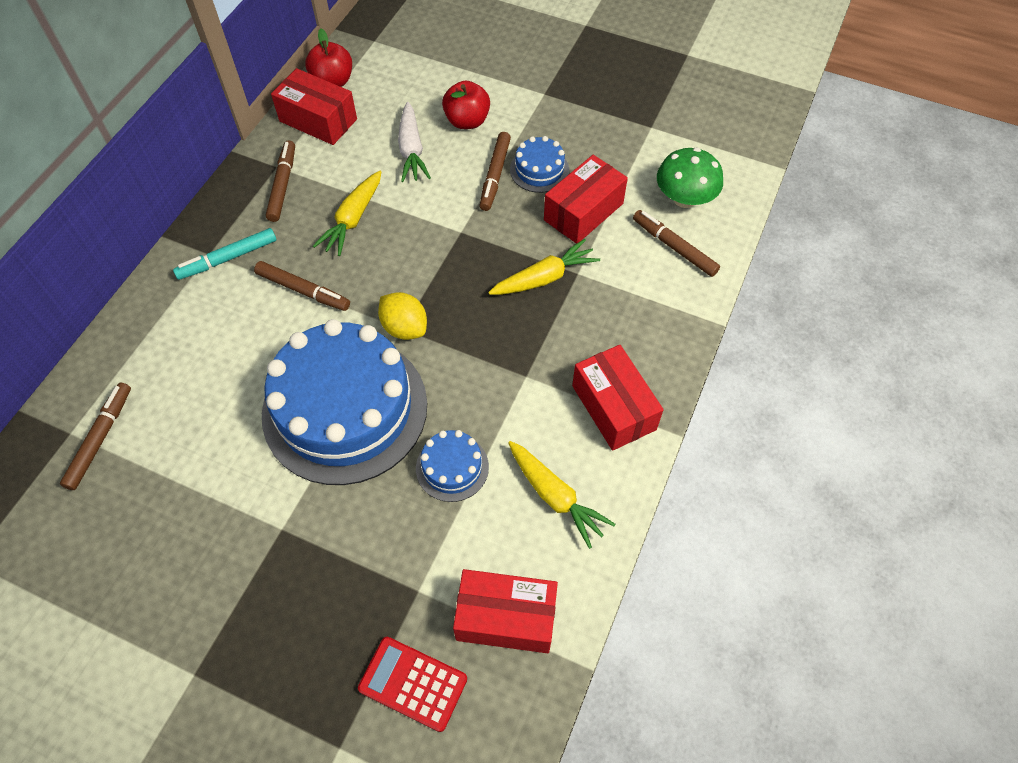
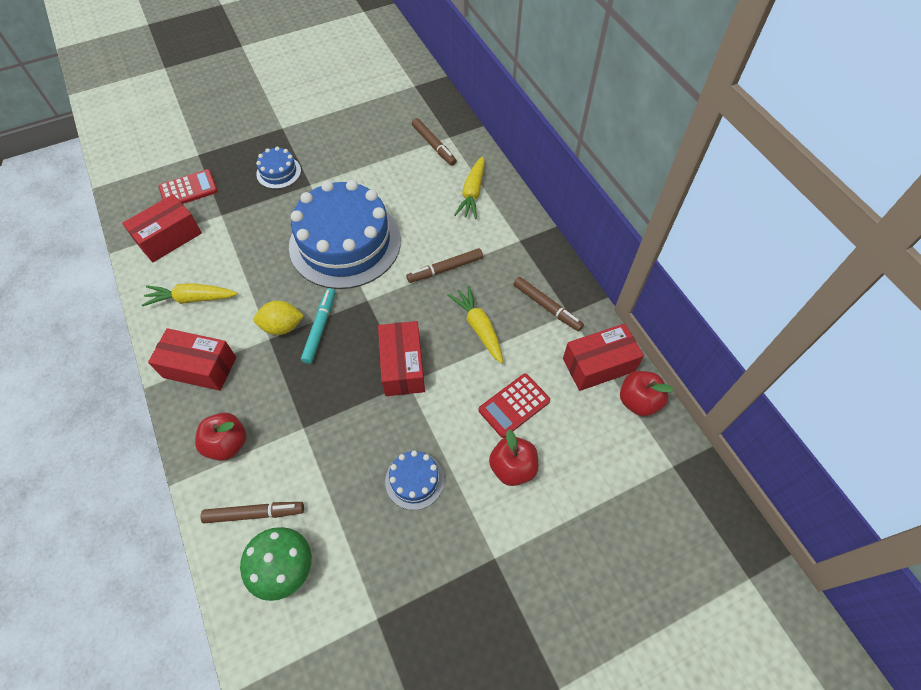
camera: 130 degrees right, 0 degrees up
(228, 258) = (506, 247): turquoise marker -> turquoise marker (320, 328)
(404, 328) = (366, 301): yellow lemon -> yellow lemon (282, 326)
(411, 150) = (514, 405): white carrot -> red calculator
(452, 467) = (260, 266): blue cake -> blue cake (278, 172)
(495, 175) = (437, 444): brown marker -> none
(544, 278) = (321, 404): yellow carrot -> yellow carrot (472, 193)
(583, 212) = (346, 477): red box -> red box (402, 366)
(649, 315) = (227, 444): none -> red apple

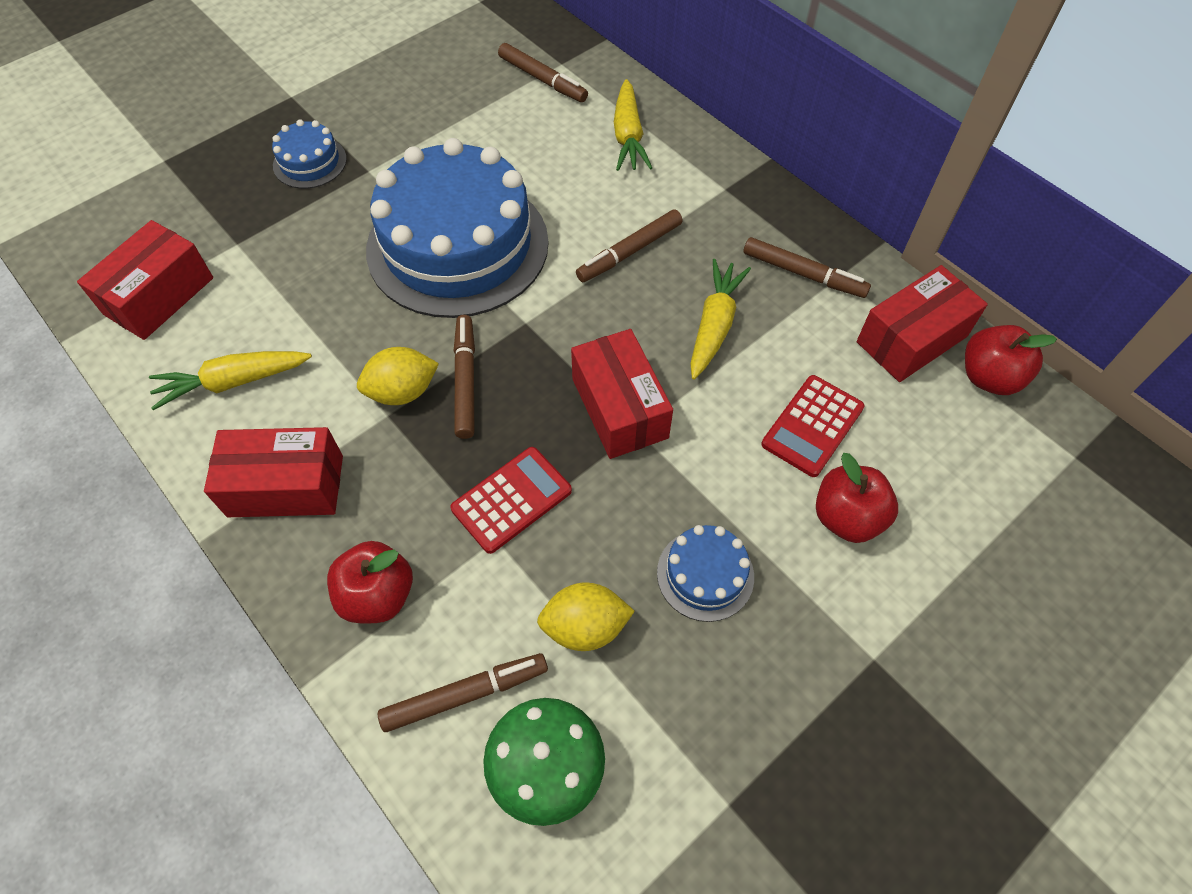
camera: 15 degrees left, 0 degrees up
(188, 189) = (166, 216): red calculator -> red calculator (512, 500)
(320, 328) = (465, 380): turquoise marker -> brown marker
(334, 493) = (585, 627): none -> yellow lemon
(479, 327) = (714, 325): yellow carrot -> yellow carrot turned 60 degrees clockwise

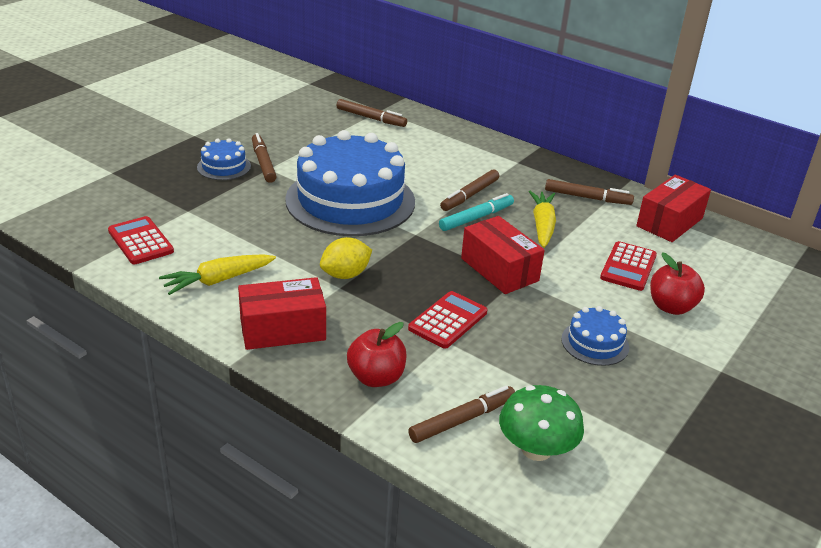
camera: 15 degrees left, 25 degrees down
(159, 296) = (140, 241): red box -> red calculator
(465, 380) = (387, 265): brown marker -> brown marker (263, 163)
(585, 627) = (528, 377): yellow lemon -> none
(623, 299) = (476, 218): none -> turquoise marker
(628, 136) = (442, 141): yellow carrot -> none
(989, 377) = (725, 235): red apple -> none

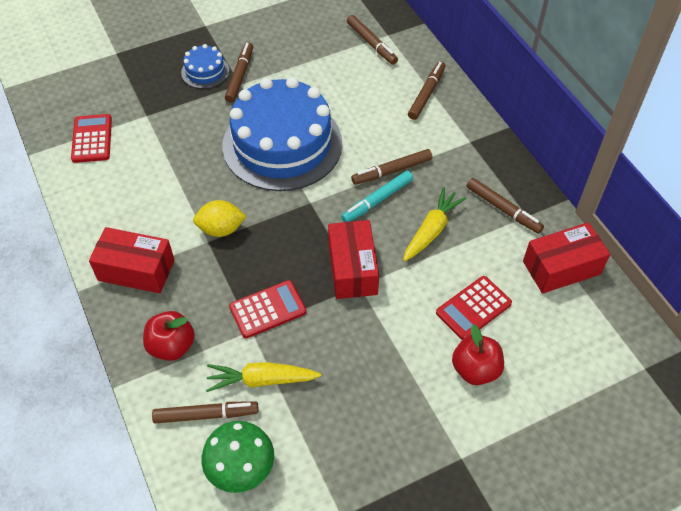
camera: 30 degrees right, 20 degrees up
(218, 280) = (122, 201): yellow carrot -> yellow carrot (261, 380)
(451, 140) = (426, 94): none -> brown marker
(476, 218) = (377, 200): turquoise marker -> turquoise marker turned 150 degrees clockwise
(595, 343) = (372, 382): blue cake -> none

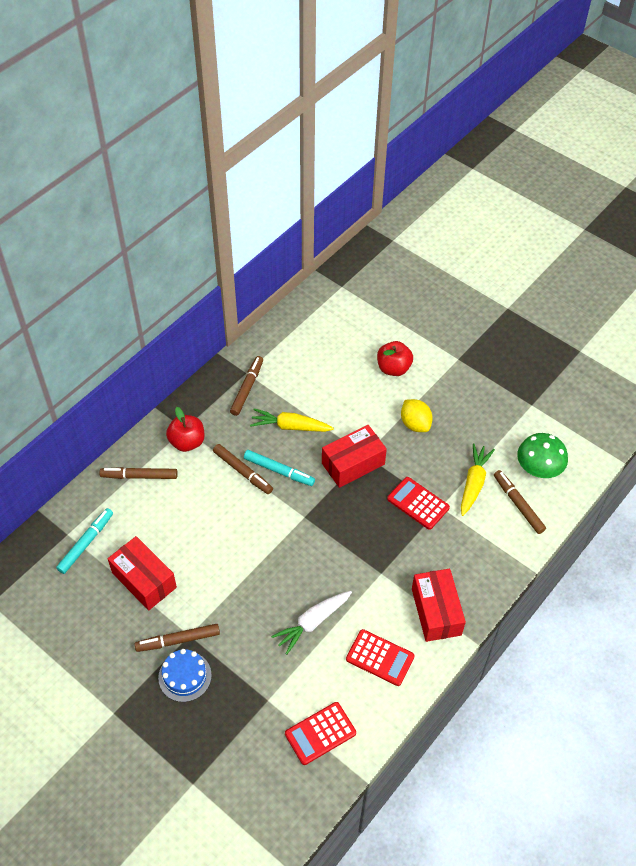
camera: 115 degrees left, 0 degrees up
(172, 346) = (483, 551): red apple -> red apple (187, 442)
(193, 169) = (312, 622): none -> white carrot
(221, 229) = (364, 569): yellow lemon -> yellow lemon (415, 424)
(261, 380) = (473, 483): yellow carrot -> yellow carrot turned 135 degrees counterclockwise
(282, 144) = (250, 564): blue cake -> none
(371, 43) = (86, 543): brown marker -> turquoise marker
(473, 308) = (346, 382): red calculator -> red calculator (380, 658)
(561, 267) = (284, 343): red box -> red box (144, 580)

